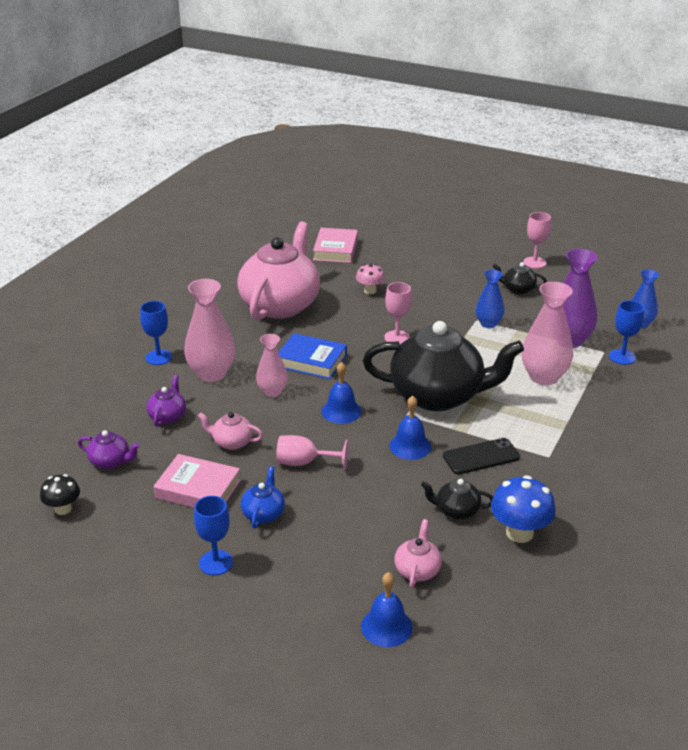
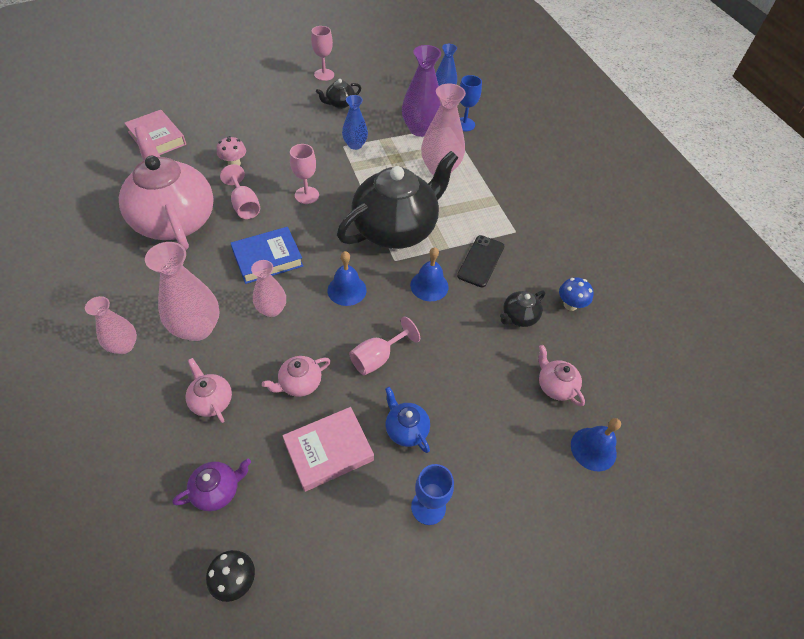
camera: 50 degrees left, 20 degrees up
(158, 357) = (124, 346): blue goblet -> pink vase
(168, 416) = (211, 401): purple teapot -> pink teapot
(340, 320) = (244, 205): none -> pink goblet
(519, 533) = (570, 304): blue mushroom -> blue mushroom, size x0.63

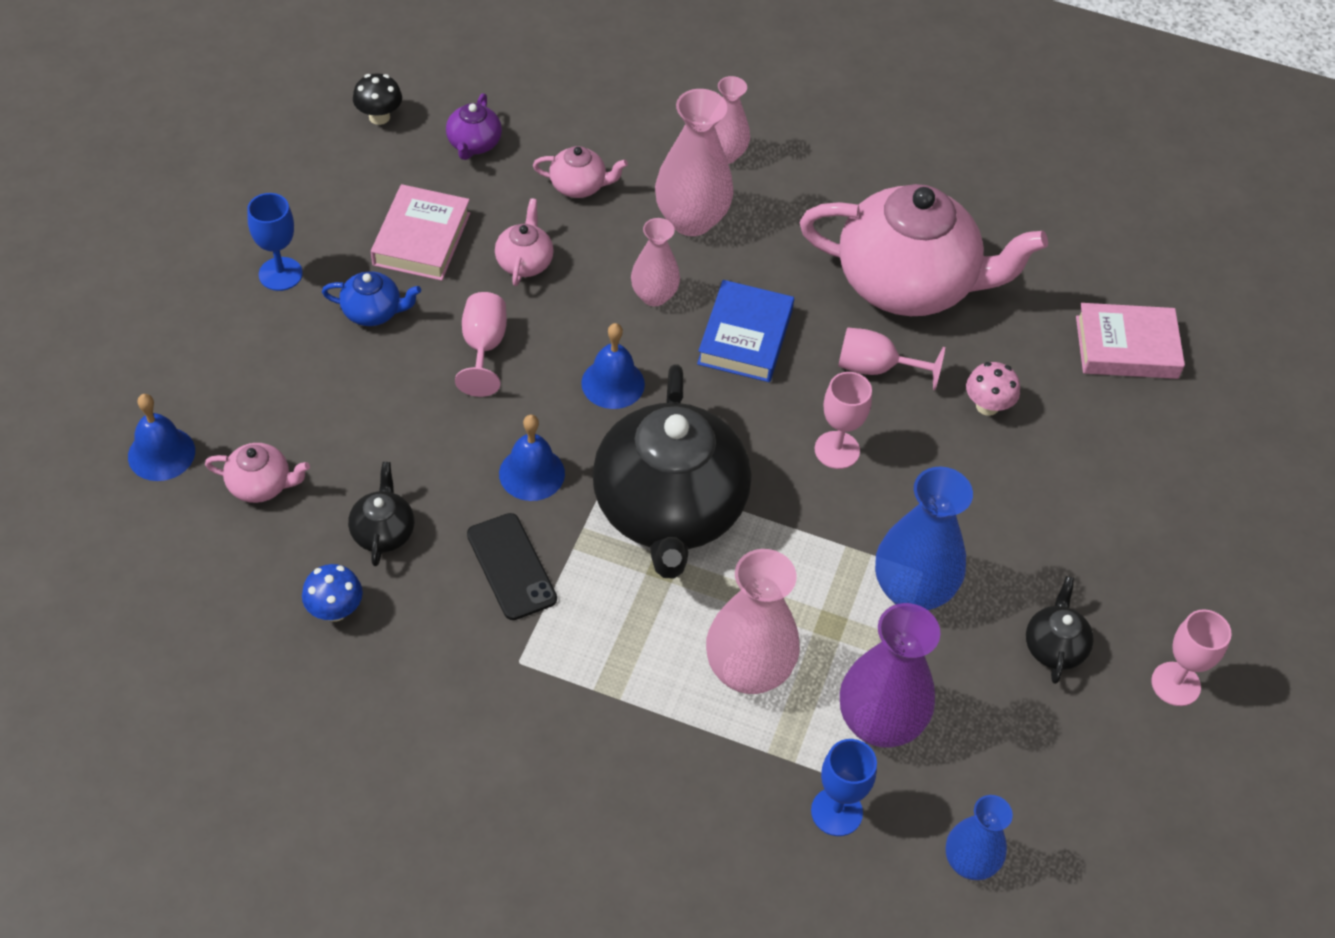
camera: 130 degrees right, 0 degrees up
(355, 145) = (912, 590): blue vase -> blue vase, size x1.63

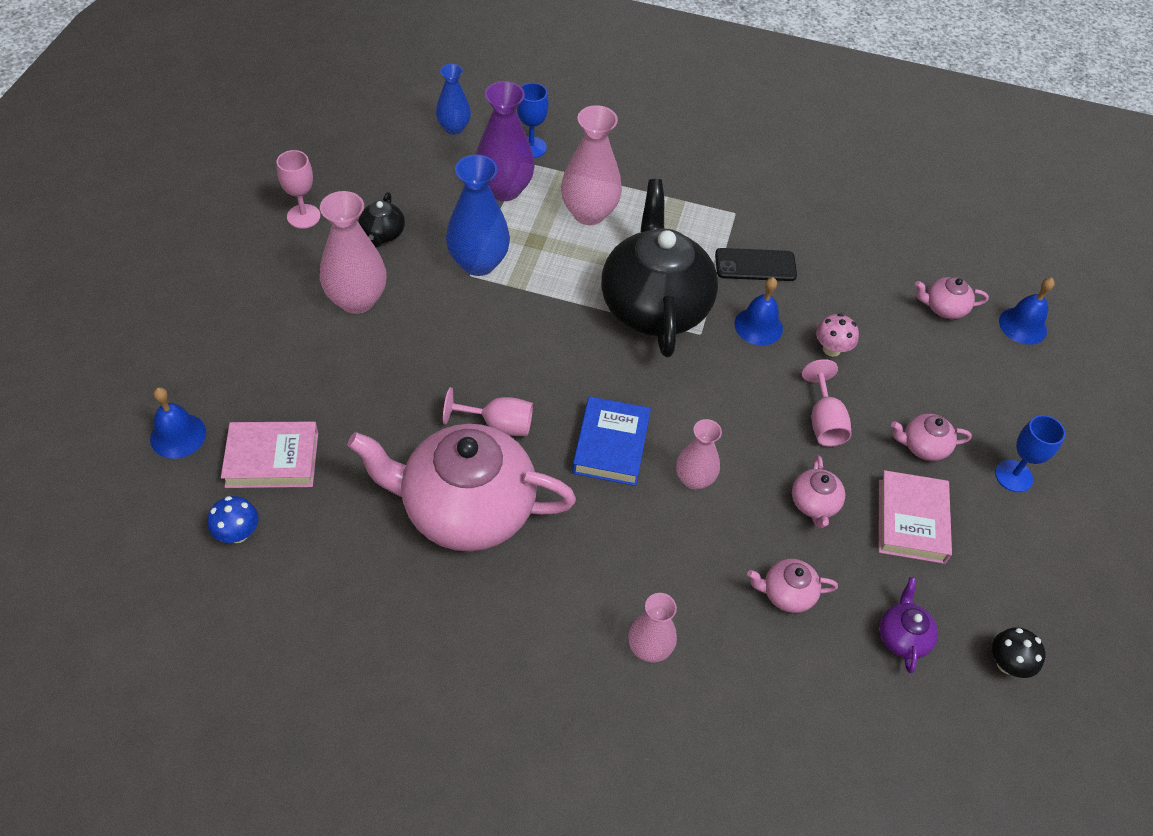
camera: 175 degrees right, 0 degrees up
(335, 610) = (860, 236): blue mushroom -> blue mushroom (238, 533)
(373, 312) = (923, 446): blue teapot -> pink teapot
(383, 532) = (848, 282): black teapot -> none
(511, 567) = (755, 265): black phone -> black phone turned 60 degrees counterclockwise
(613, 383) = (713, 398): blue bell -> blue bell (178, 435)
(691, 220) = (672, 563): pink vase -> pink vase (357, 300)
(837, 450) = (531, 355): pink goblet -> none
(987, 406) = (406, 398): pink mushroom -> pink mushroom (831, 349)

